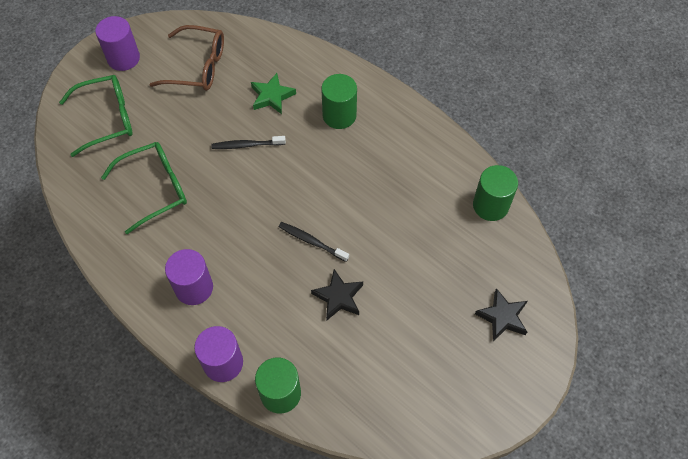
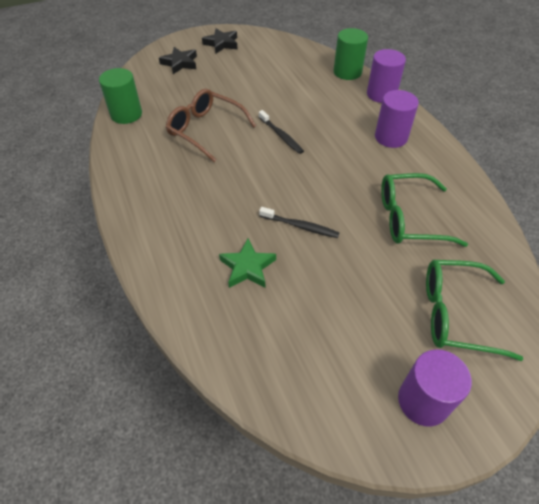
camera: 155 degrees left, 10 degrees down
(197, 66) = (320, 343): brown glasses -> brown glasses (205, 130)
(338, 297) = (281, 101): black star -> black star (221, 43)
(339, 115) = (190, 221): green cylinder -> none

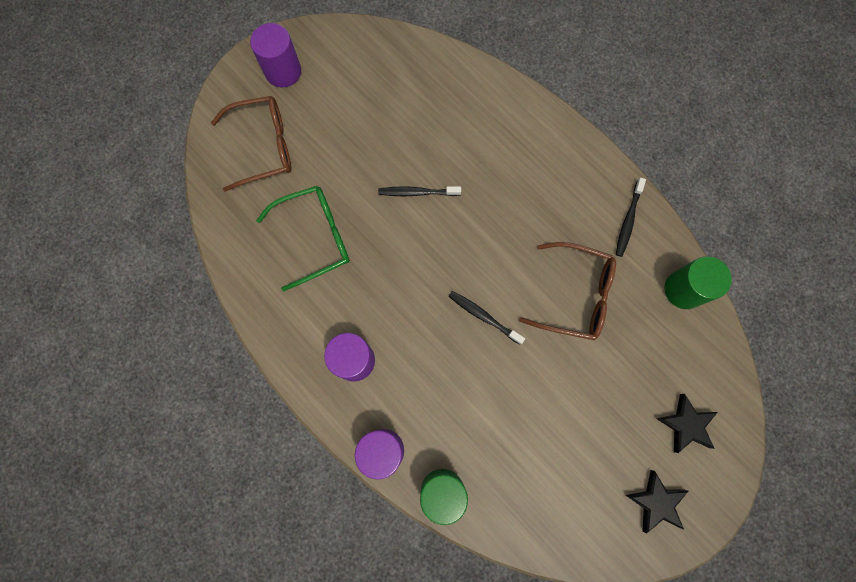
camera: 160 degrees right, 25 degrees up
(131, 159) = (628, 220): none -> black toothbrush
(247, 267) = (447, 133): green star -> none
(455, 314) = (263, 147): green glasses -> brown glasses

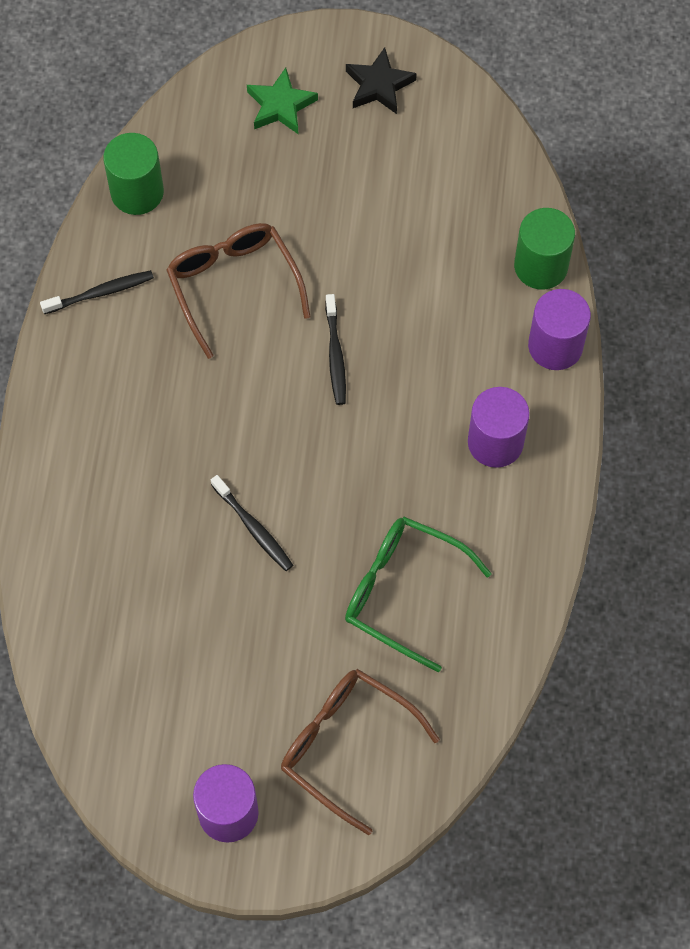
camera: 130 degrees left, 10 degrees down
(686, 424) = (280, 105): black star -> green star

